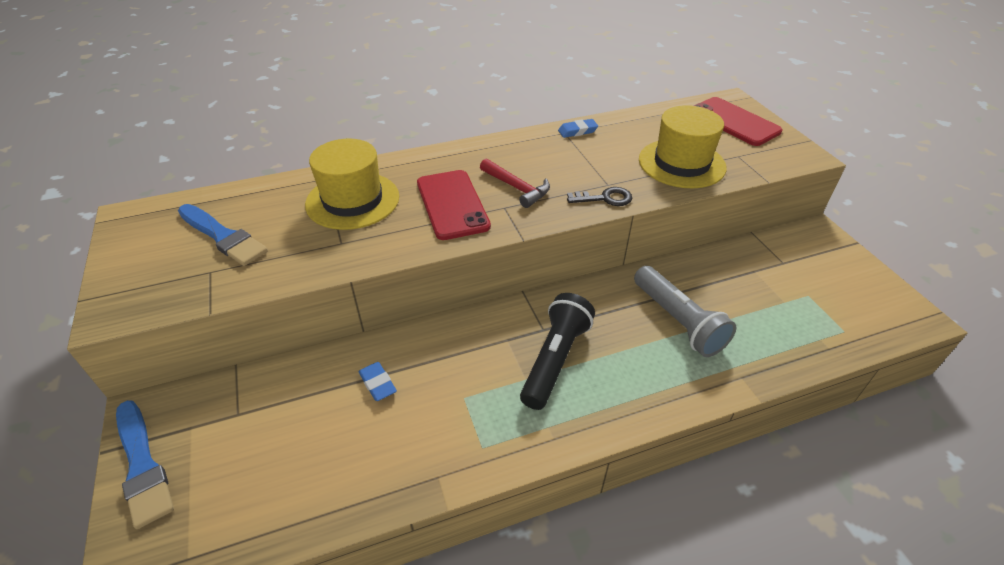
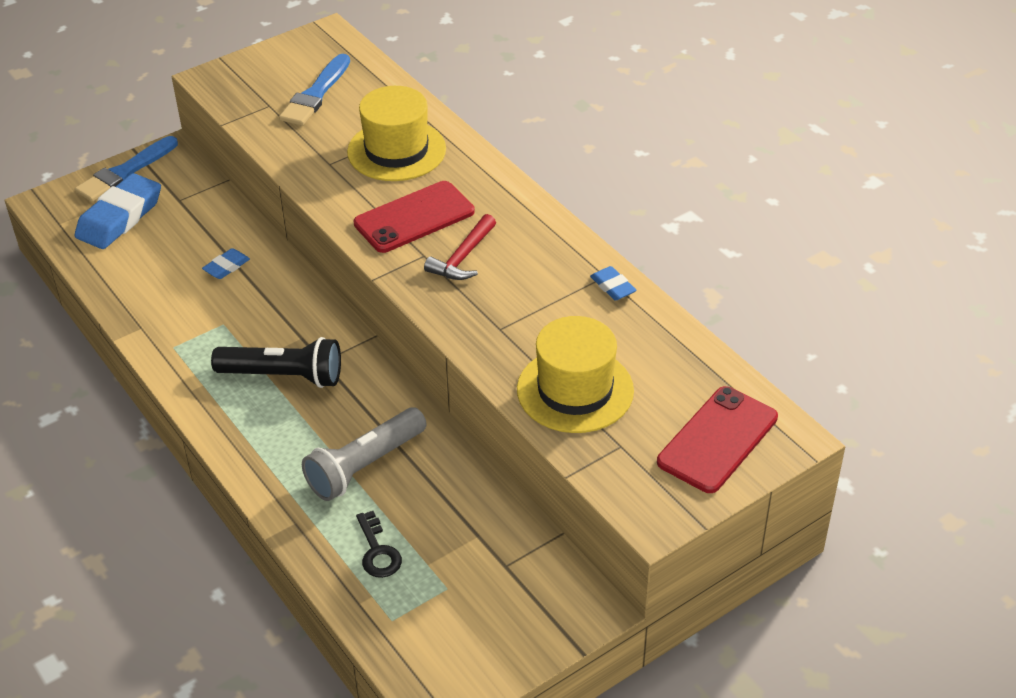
camera: 75 degrees right, 0 degrees up
(227, 480) = (120, 217): none -> blue eraser
(605, 198) = (469, 329): black key -> black key (378, 551)

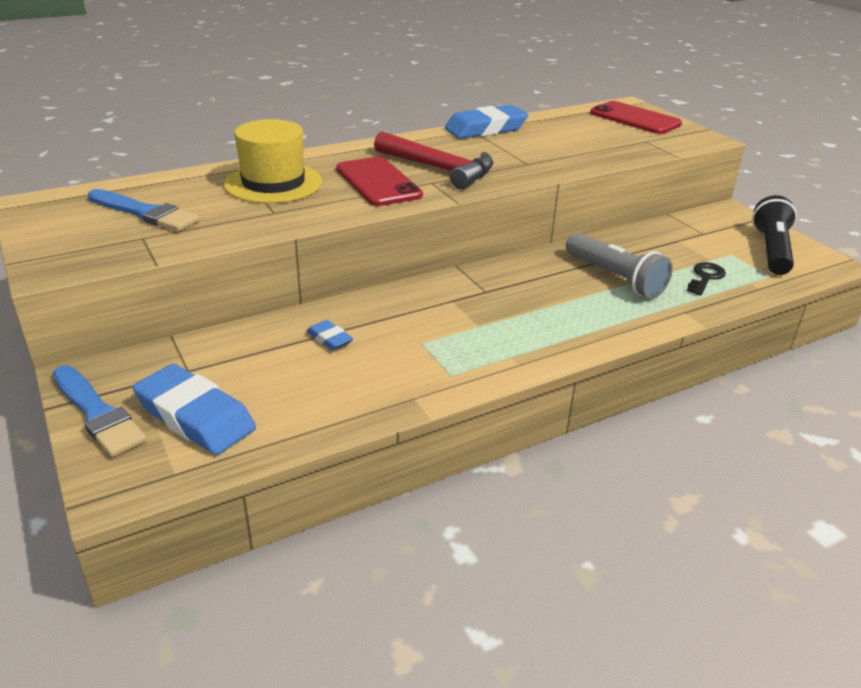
camera: 85 degrees left, 10 degrees down
(283, 376) = (504, 311): black flashlight -> black flashlight (771, 250)
(378, 551) = (705, 277): black key -> black key turned 45 degrees counterclockwise
(463, 257) = (439, 169): red hammer -> red hammer, size x1.59
(575, 390) = (594, 147): yellow hat -> none
(612, 287) = (485, 129): blue eraser -> blue eraser, size x2.08

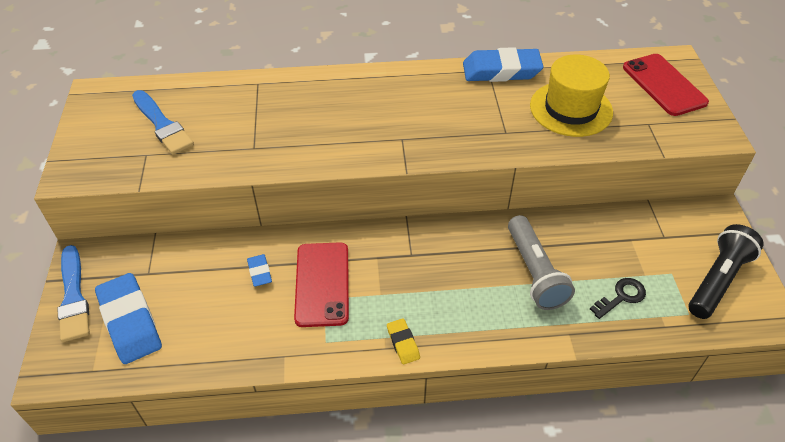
camera: 25 degrees right, 15 degrees up
(273, 183) = (274, 109): yellow hat -> yellow hat (571, 109)
(378, 182) = (357, 128): red phone -> red phone (322, 284)
(439, 169) = (420, 121): red hammer -> none
(534, 356) = (403, 343): none -> yellow eraser

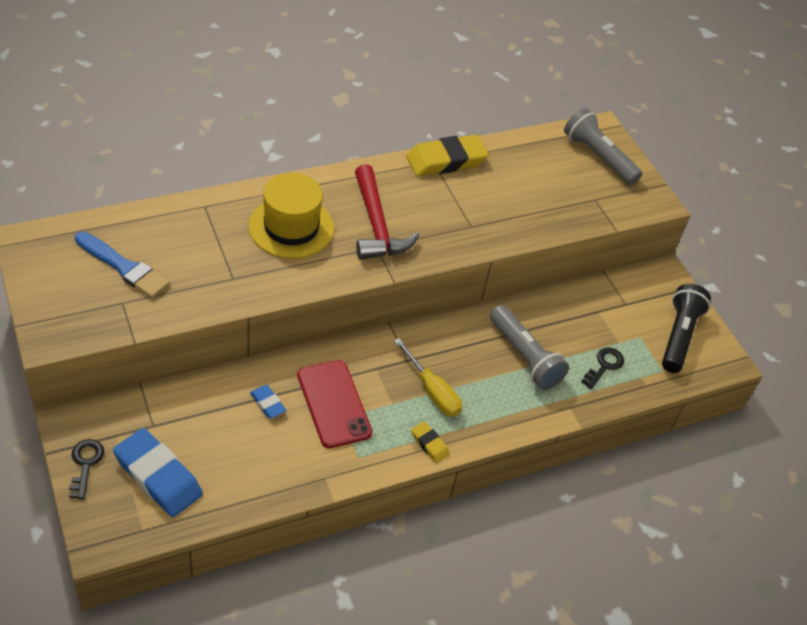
camera: 25 degrees left, 0 degrees up
(73, 297) = (85, 464): blue brush -> black key
(410, 119) = (376, 225): none -> red hammer
(425, 289) = (432, 391): none -> yellow screwdriver
(501, 71) = (446, 161): blue eraser -> yellow eraser
(571, 109) = (523, 193): yellow hat -> yellow hat (291, 227)
(664, 85) = (598, 157): red phone -> grey flashlight

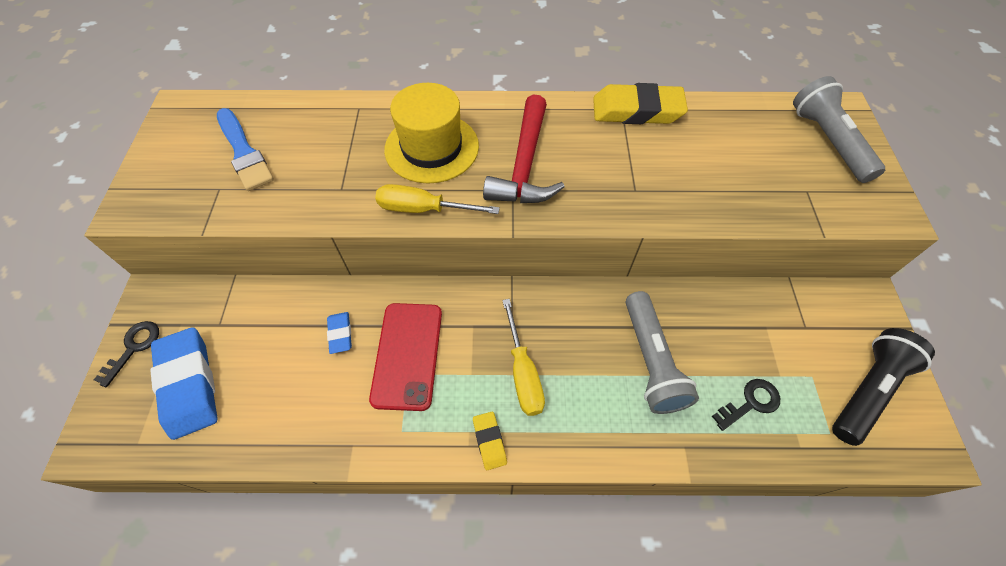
camera: 30 degrees right, 10 degrees up
(313, 278) = (423, 209): none -> yellow screwdriver

